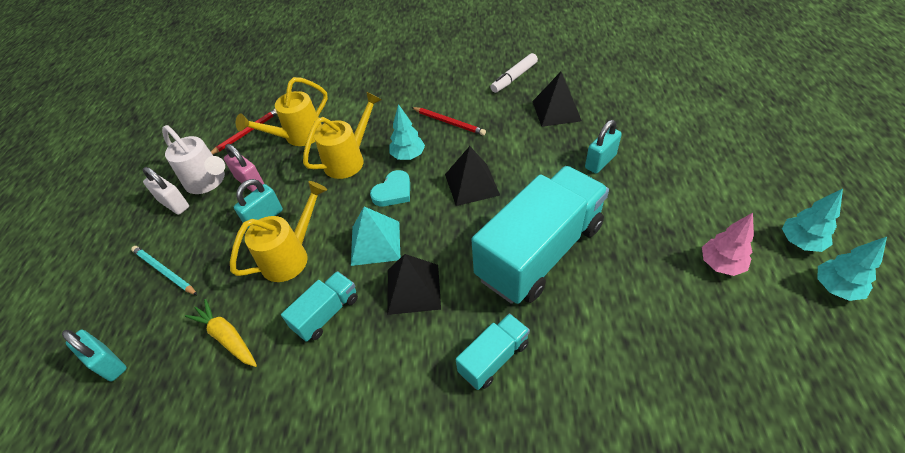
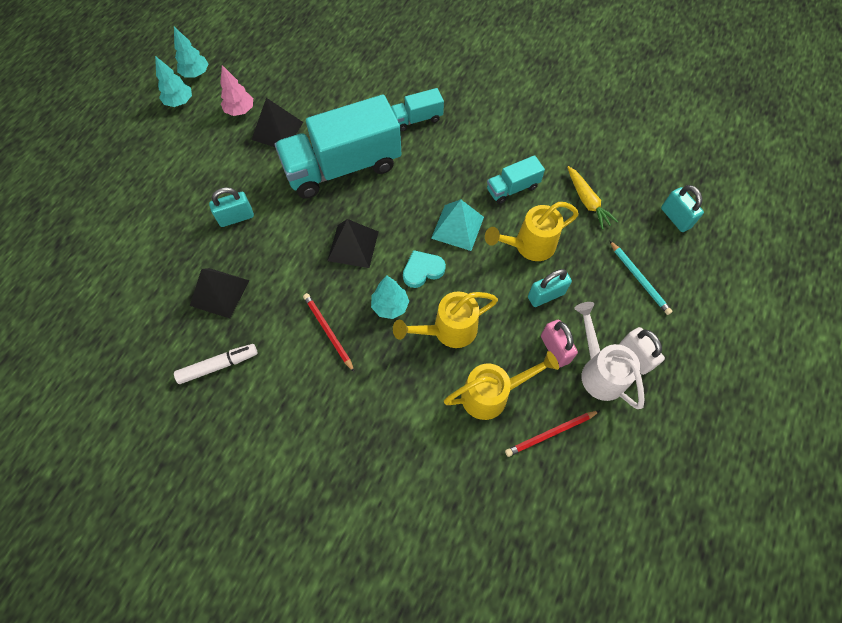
camera: 160 degrees left, 15 degrees up
(413, 289) = (445, 180): black pyramid -> black pyramid (277, 131)

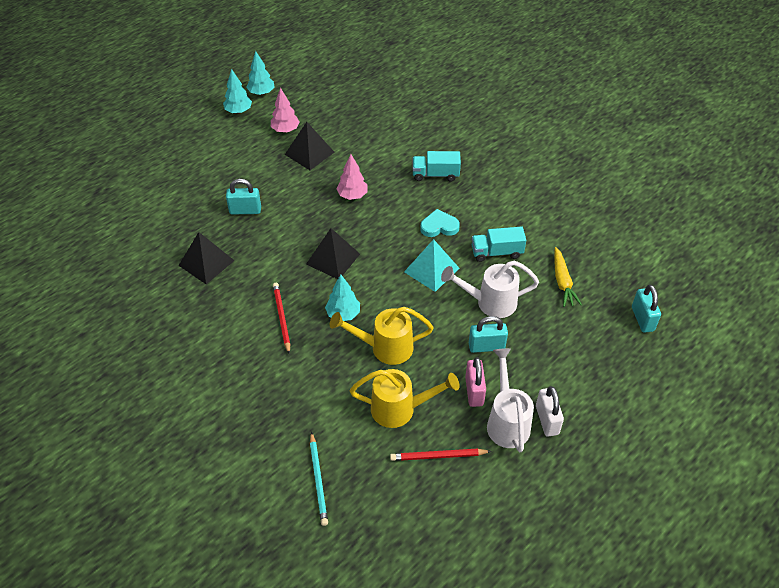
camera: 20 degrees right, 15 degrees down
(218, 365) = (181, 316): white marker -> none
(343, 167) = (352, 195): turquoise truck -> pink tree
(422, 270) = (384, 295): turquoise heart -> turquoise heart (439, 226)
(529, 246) = (490, 302): yellow watering can -> white watering can
(639, 279) = (582, 359): turquoise pencil -> turquoise pencil (318, 480)

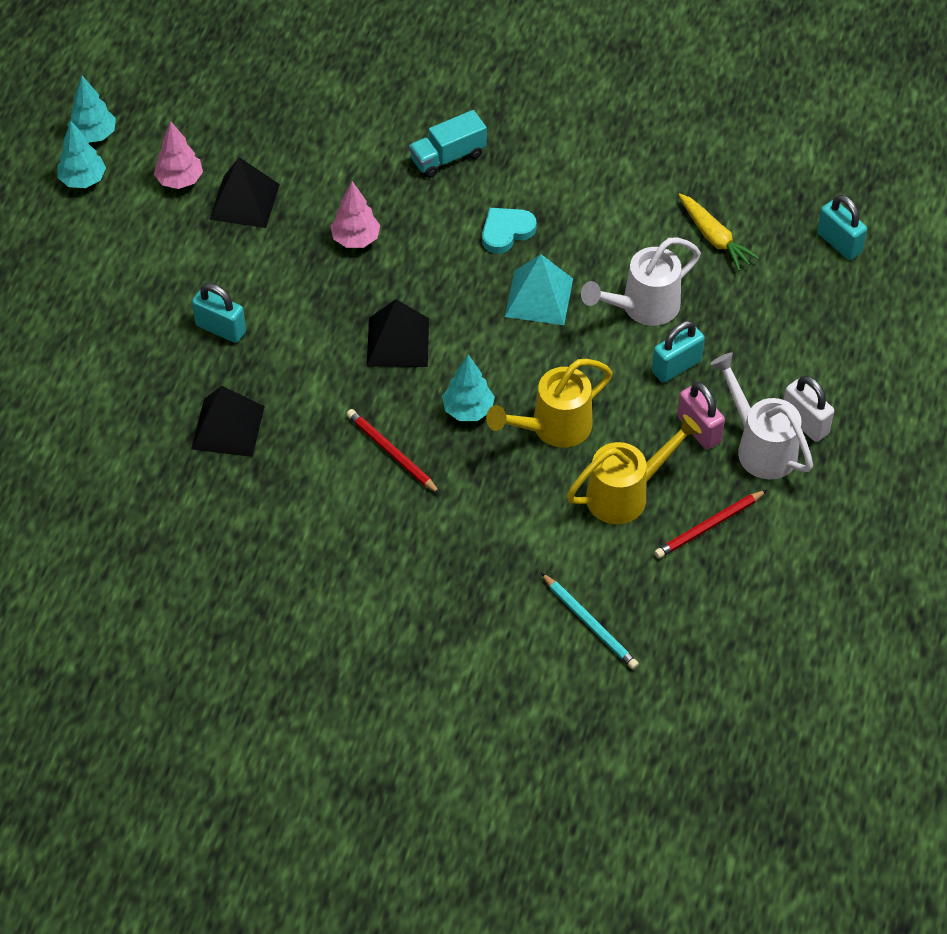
camera: 30 degrees left, 5 degrees up
(245, 210) = (221, 328): turquoise padlock -> turquoise padlock turned 60 degrees clockwise
(496, 252) = (606, 235): turquoise truck -> none

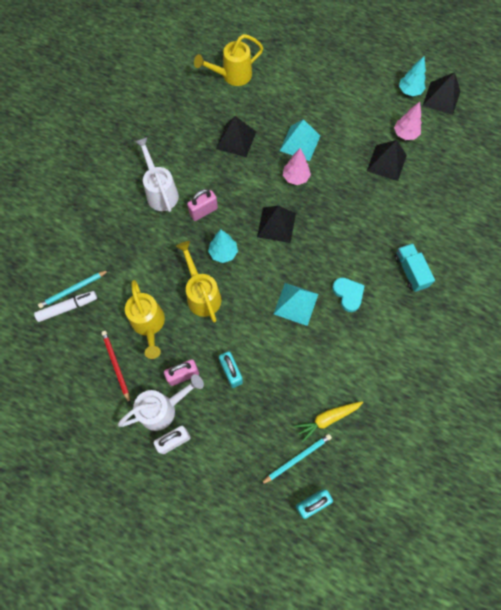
camera: 100 degrees right, 15 degrees up
(74, 457) = (232, 76): none -> yellow watering can
(94, 135) = (441, 98): turquoise tree -> black pyramid
(221, 328) = (300, 143): turquoise padlock -> turquoise pyramid
(355, 239) = (352, 214): pink tree -> pink tree (295, 177)
(391, 453) = (203, 211): red pencil -> pink padlock
(626, 624) = (67, 308): none -> white marker
(643, 307) = (279, 362): white watering can -> white watering can (160, 192)
(782, 267) = (297, 458): none -> turquoise pencil

